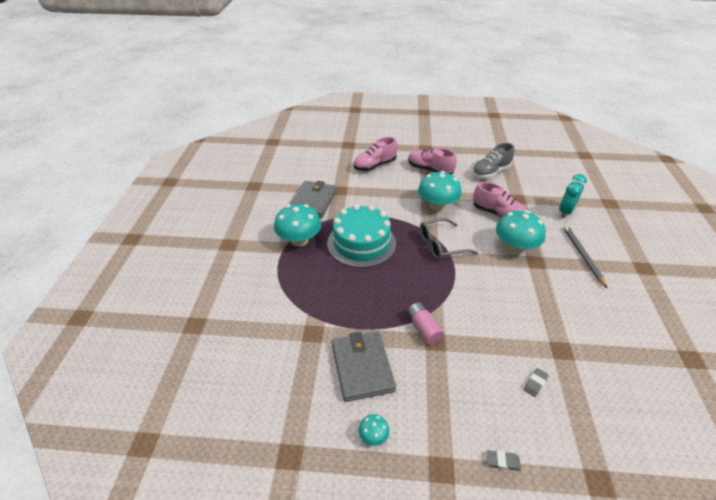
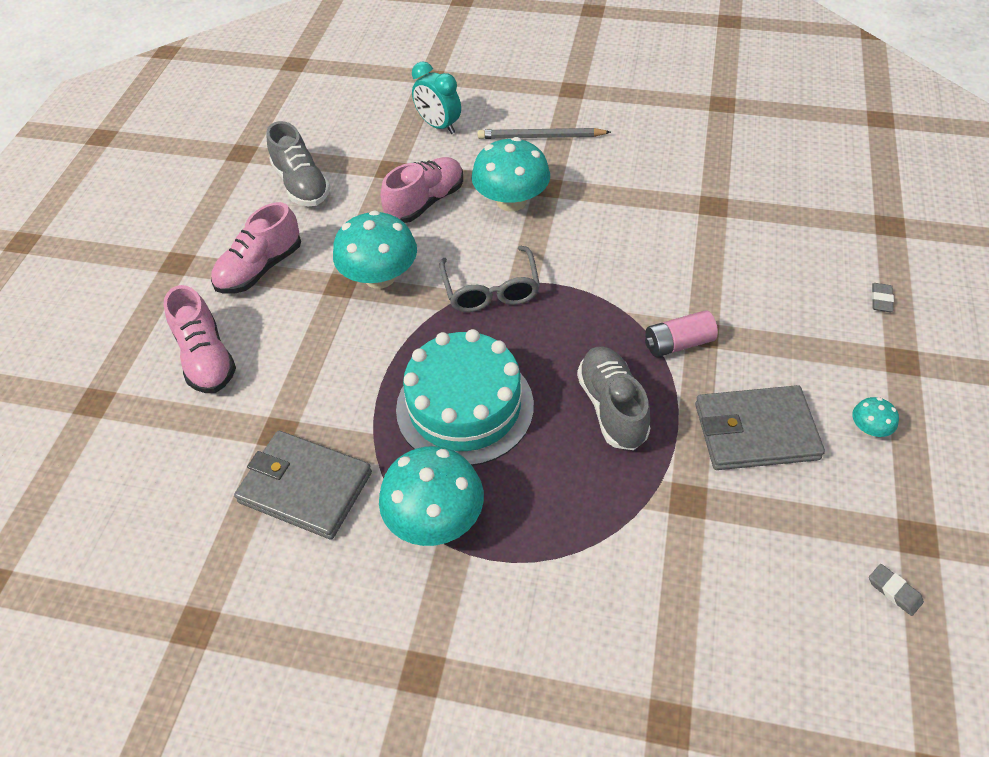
camera: 80 degrees left, 10 degrees up
(370, 299) = (612, 407): none -> grey shoe
(535, 383) = (768, 243): grey eraser -> grey eraser (894, 591)

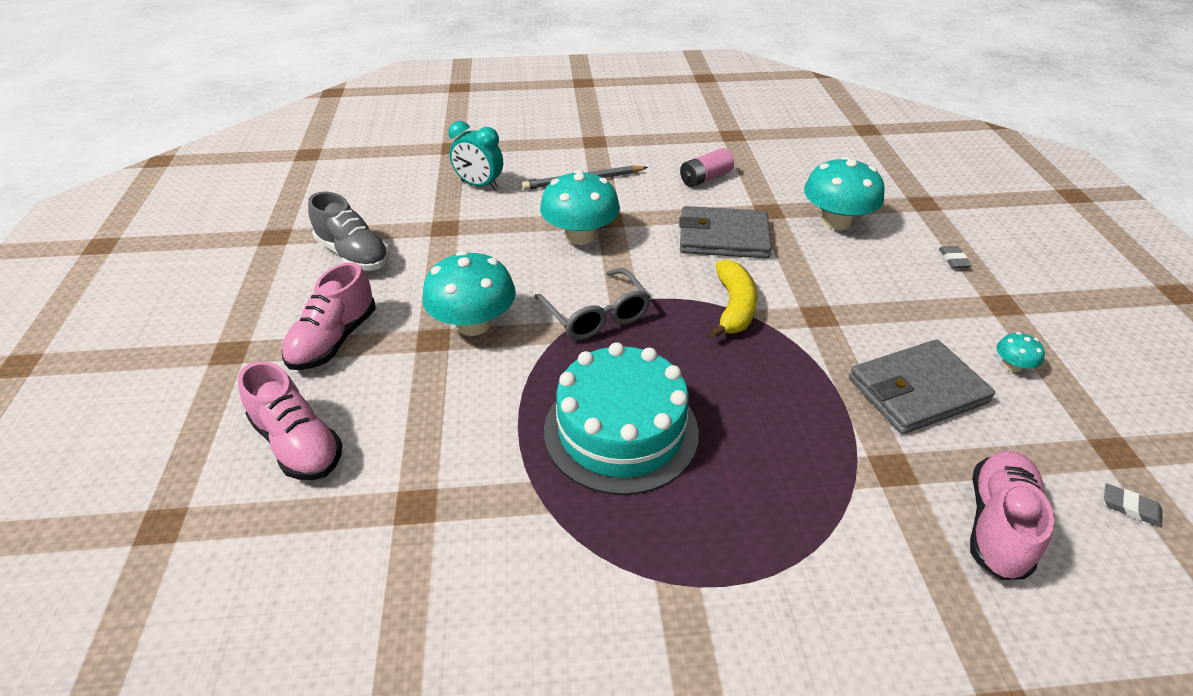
camera: 20 degrees left, 10 degrees down
(305, 487) = (473, 560): grey wallet -> grey wallet (723, 237)
(425, 202) = (494, 250): pink shoe -> pink shoe (997, 525)
(435, 518) = (641, 555): turquoise mushroom -> turquoise mushroom (836, 221)
(612, 407) = (771, 398): grey shoe -> none
(623, 308) = (734, 307): none -> yellow banana
(678, 344) = (802, 328): pink battery -> pink battery (705, 178)

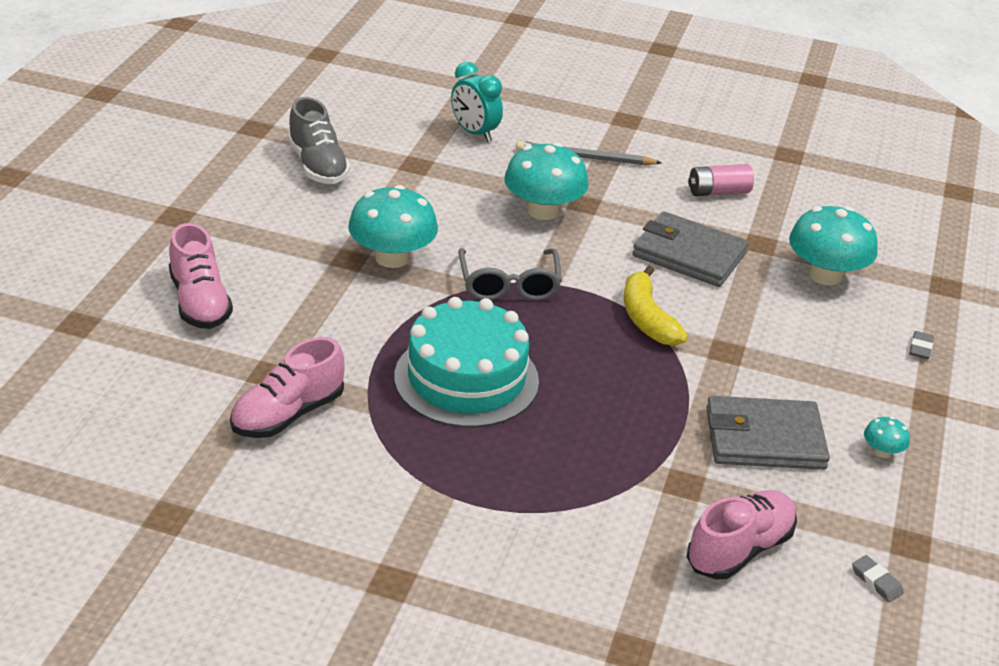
camera: 20 degrees right, 5 degrees down
(334, 340) = (265, 233): pink shoe -> pink shoe (288, 414)
(734, 307) = (647, 318): yellow banana -> yellow banana turned 135 degrees clockwise

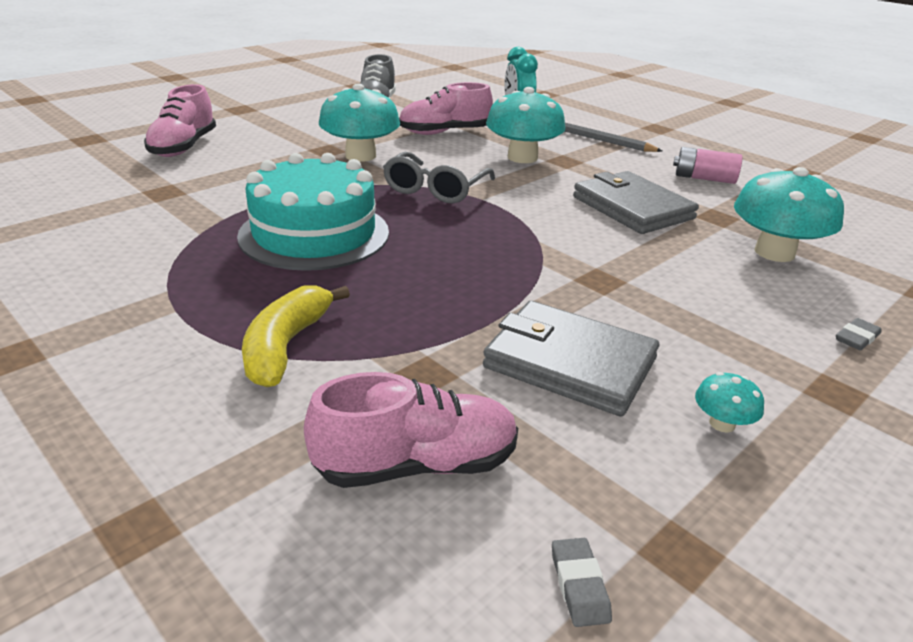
camera: 30 degrees right, 5 degrees down
(288, 414) = (136, 217): pink shoe -> pink shoe (444, 132)
(647, 318) = (540, 237): yellow banana -> yellow banana (285, 346)

